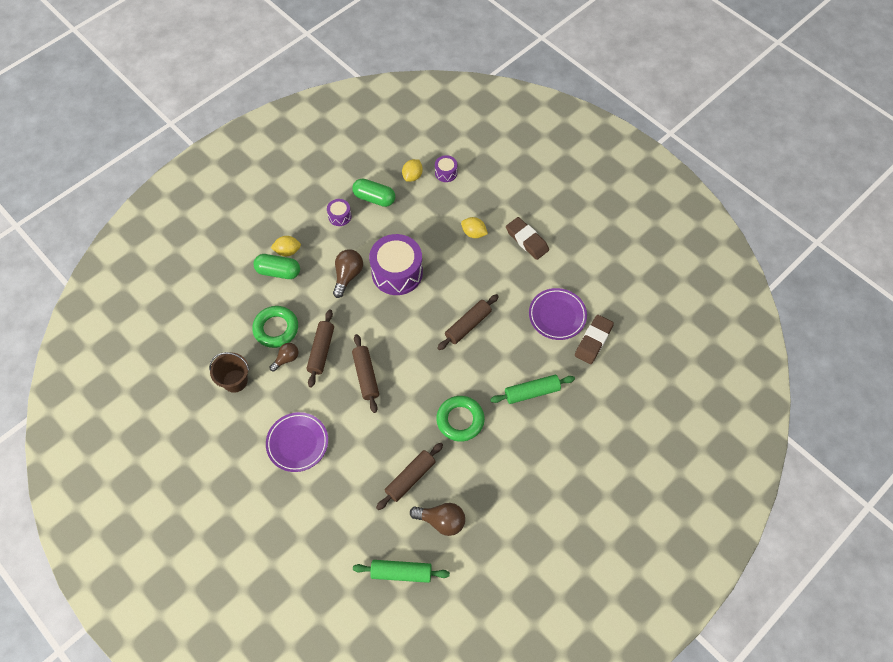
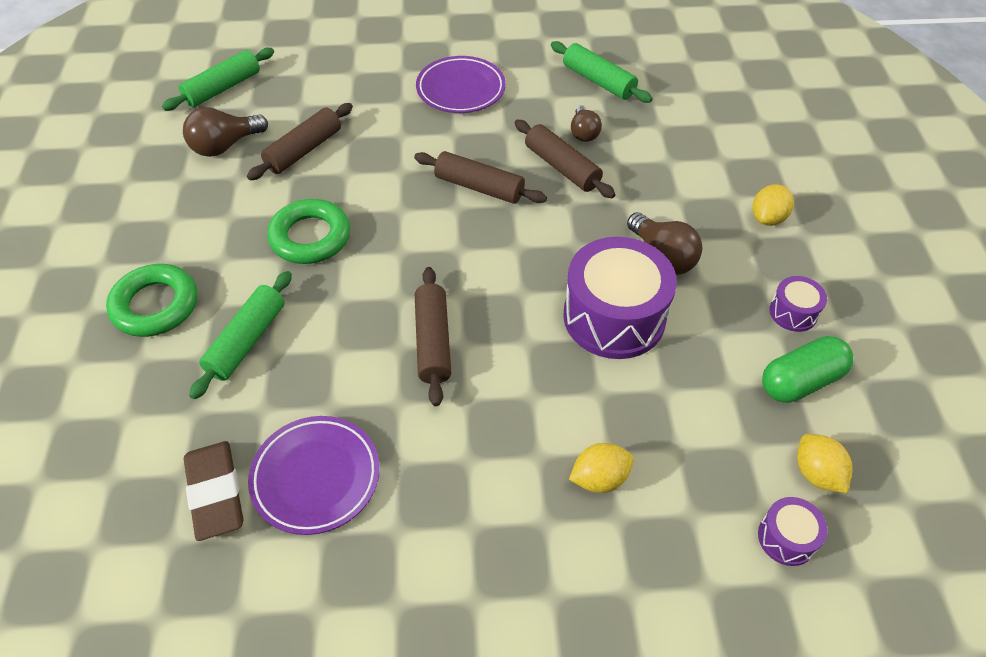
camera: 130 degrees right, 10 degrees down
(235, 381) = (598, 81): brown bucket -> green rolling pin
(276, 329) = (639, 145): green ring -> green ring (155, 305)
(278, 272) = (736, 191): green capsule -> none
(410, 478) = (304, 150): brown rolling pin -> brown rolling pin turned 45 degrees clockwise
(527, 240) = (505, 557): brown eraser -> none

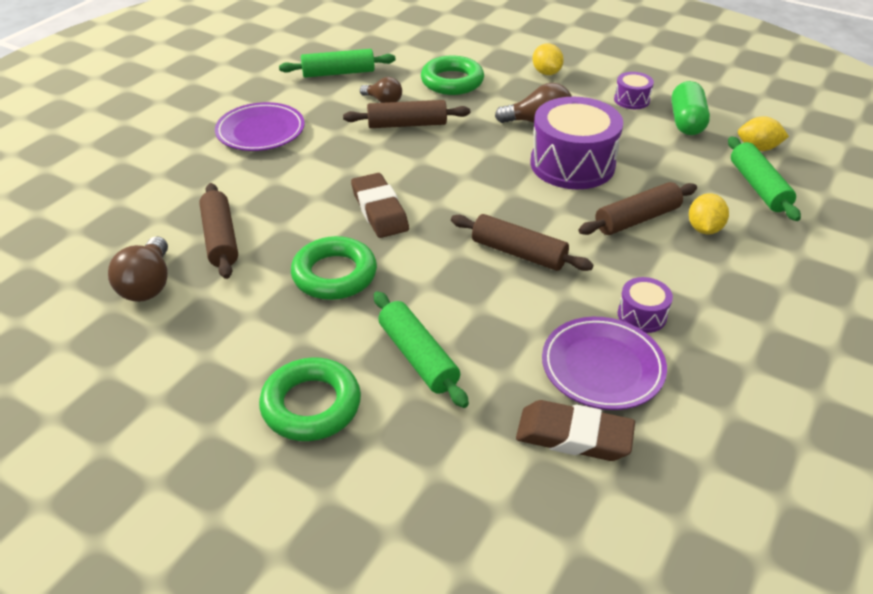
camera: 55 degrees left, 10 degrees down
(223, 88) = (61, 257): green rolling pin -> green rolling pin (758, 187)
(416, 218) = (380, 210): none -> brown eraser
(479, 187) = (382, 167): brown rolling pin -> brown rolling pin (637, 219)
(669, 159) = (452, 81): none -> green ring
(786, 538) = (796, 179): purple drum -> purple drum (642, 315)

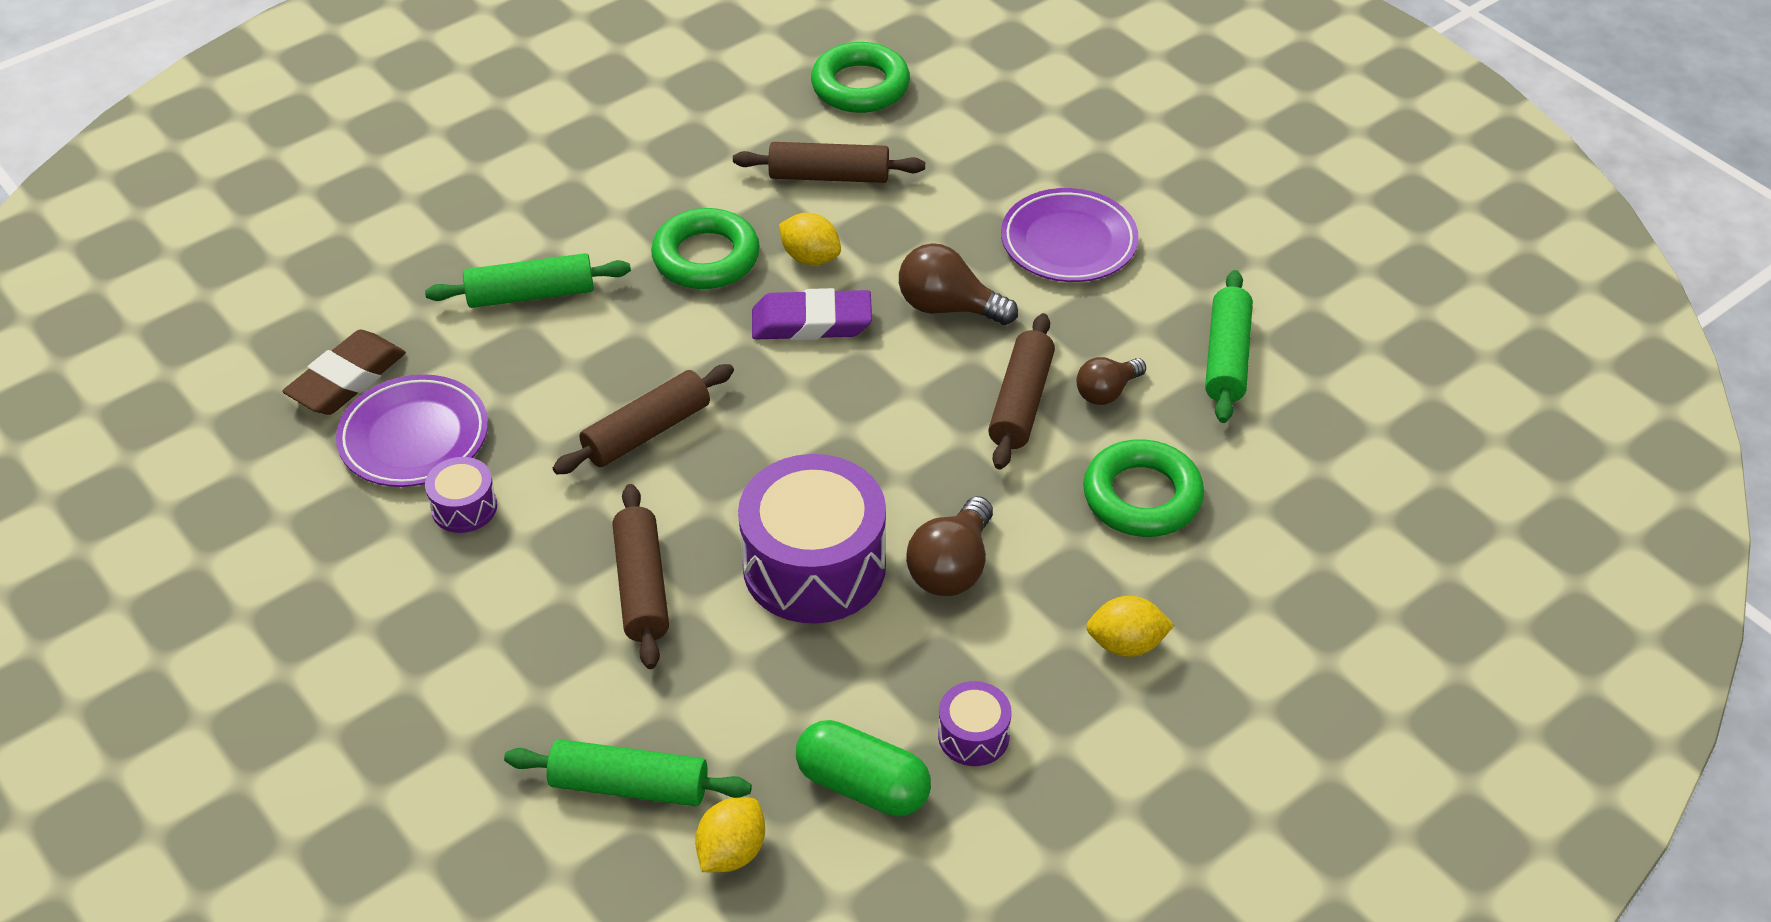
camera: 110 degrees right, 5 degrees up
(148, 285) = (775, 115): brown light bulb -> brown light bulb (948, 307)
(311, 405) = (519, 206): green ring -> green ring (860, 86)
(380, 210) = (811, 323): brown eraser -> purple eraser
(704, 229) = (576, 656): yellow lemon -> yellow lemon (810, 257)

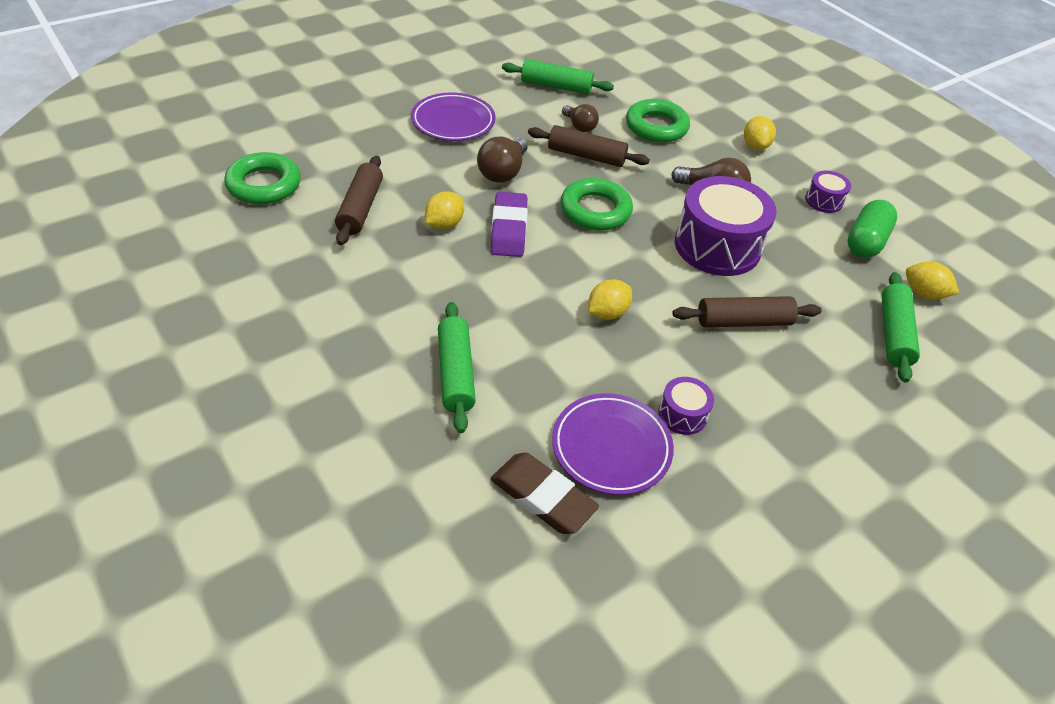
camera: 90 degrees left, 0 degrees up
(647, 432) = (607, 313): brown rolling pin -> yellow lemon
(706, 257) = (433, 274): green ring -> green ring (595, 210)

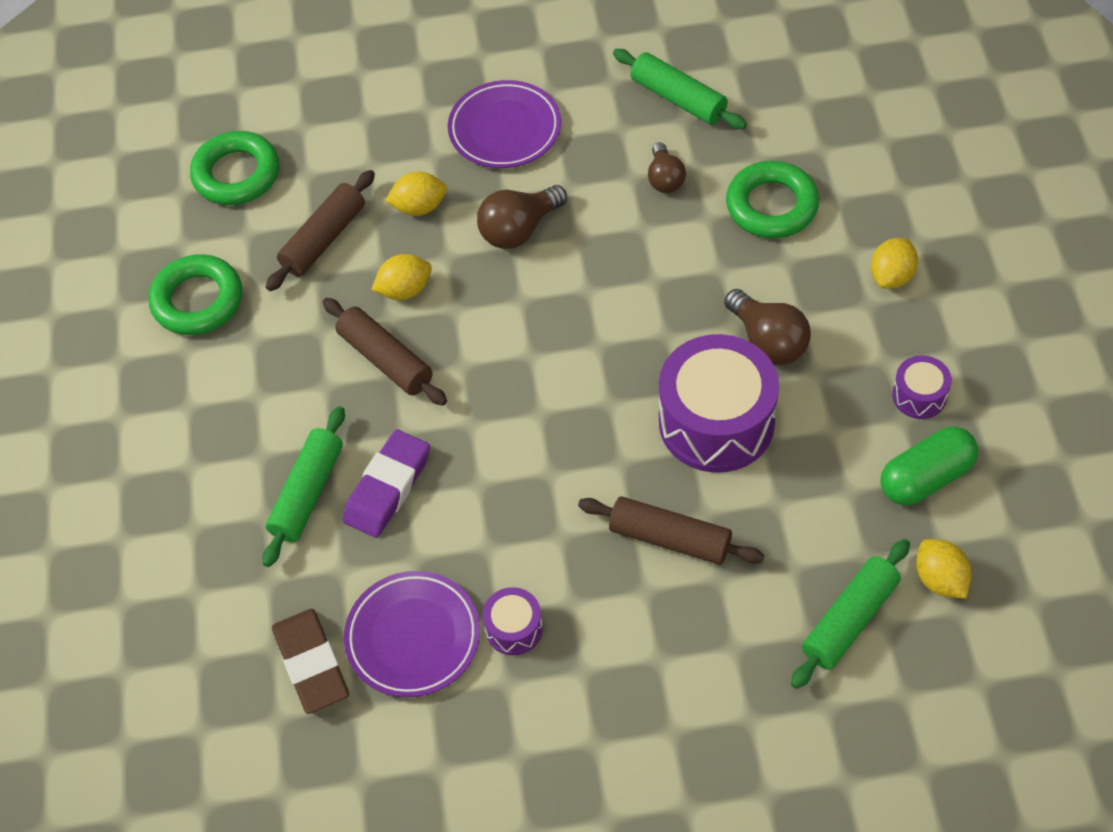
camera: 35 degrees right, 10 degrees up
(509, 229) = (475, 319): purple eraser -> purple eraser (388, 488)
(586, 156) = (642, 231): brown rolling pin -> brown rolling pin (386, 359)
(595, 210) = (597, 322): green ring -> green ring (197, 300)
(607, 313) = (516, 473): yellow lemon -> yellow lemon (419, 207)

